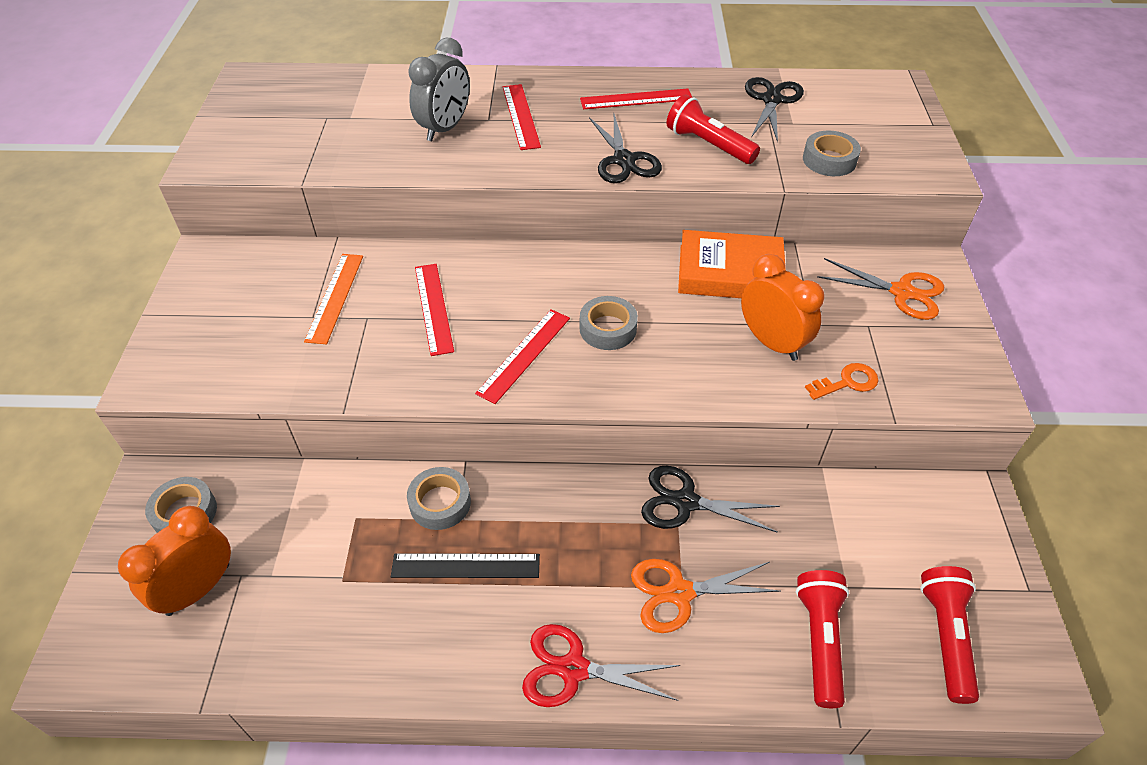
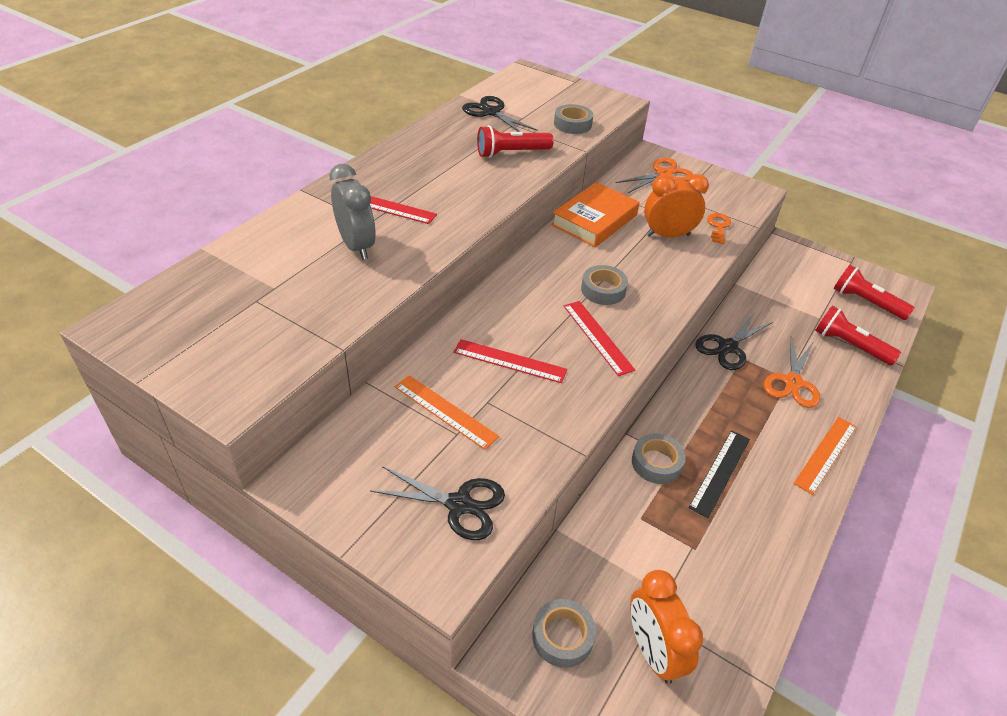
camera: 60 degrees left, 5 degrees down
(573, 669) = (825, 454): red scissors -> orange ruler
(624, 160) = (491, 189): black scissors -> black scissors (459, 504)
(636, 99) = (427, 154): red ruler -> none

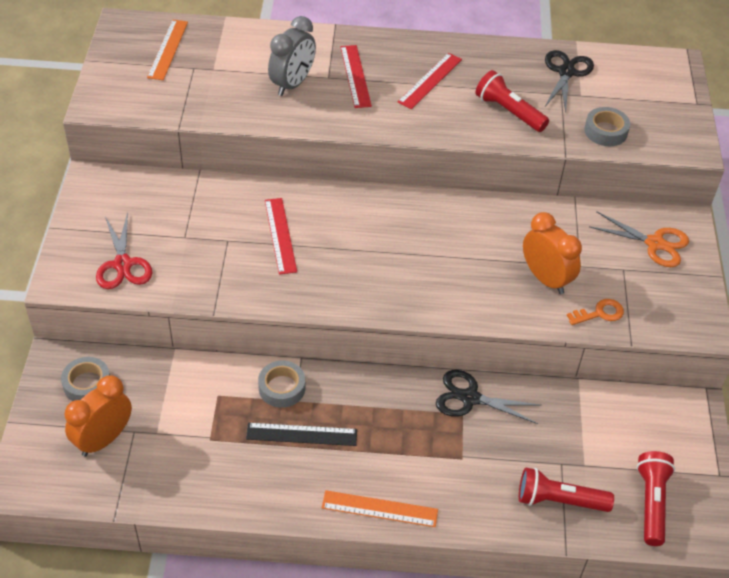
camera: 60 degrees right, 5 degrees up
(445, 411) = (201, 222): orange ruler -> orange ruler (168, 49)
(459, 504) = (123, 264): black scissors -> red scissors
(594, 220) = (519, 219): orange book -> none
(597, 337) = (351, 277): red ruler -> red ruler (430, 80)
(603, 290) = (418, 260): grey tape -> none
(793, 382) = (460, 462): orange scissors -> none
(849, 345) = (559, 500): red flashlight -> red flashlight turned 90 degrees counterclockwise

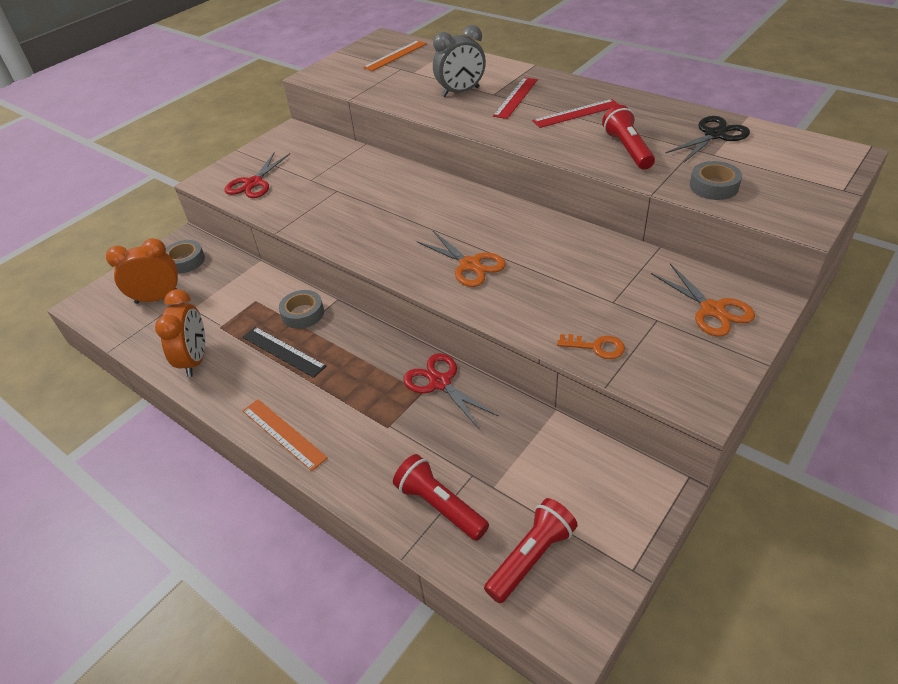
camera: 40 degrees right, 5 degrees down
(280, 235) = (377, 198): red ruler -> none
(436, 276) = (470, 265): none -> orange scissors
(470, 398) = (440, 383): black scissors -> red scissors
(545, 279) = (568, 300): orange clock -> orange clock (195, 360)

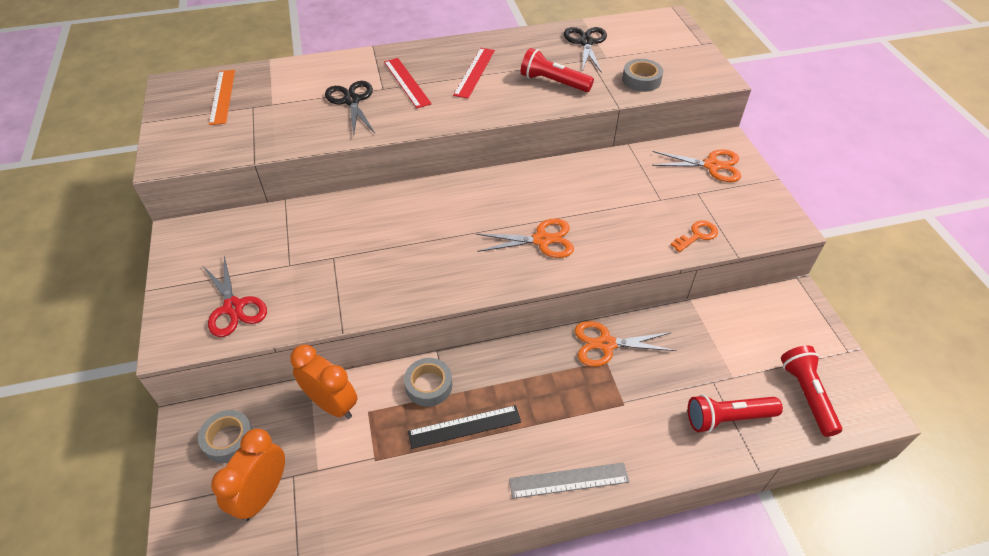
camera: 55 degrees left, 5 degrees up
(195, 360) = (402, 504): orange clock -> orange clock (332, 404)
(283, 433) = (569, 480): orange ruler -> grey ruler
(440, 383) = (606, 344): red scissors -> orange scissors
(460, 92) = (351, 101): grey clock -> black scissors

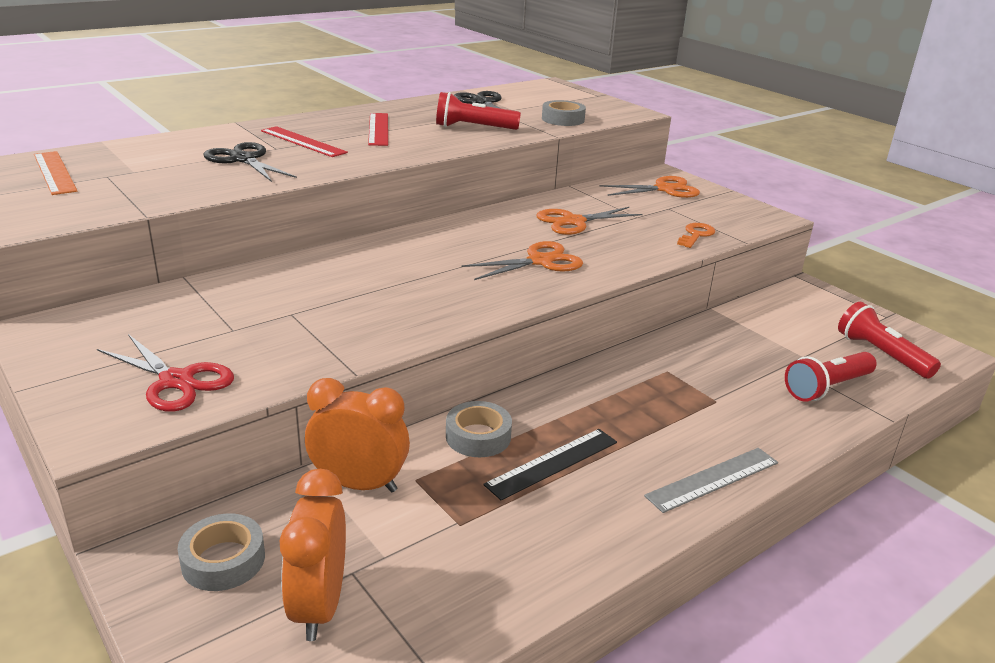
camera: 25 degrees left, 20 degrees down
(606, 344) = (656, 358): orange scissors -> orange scissors (574, 222)

